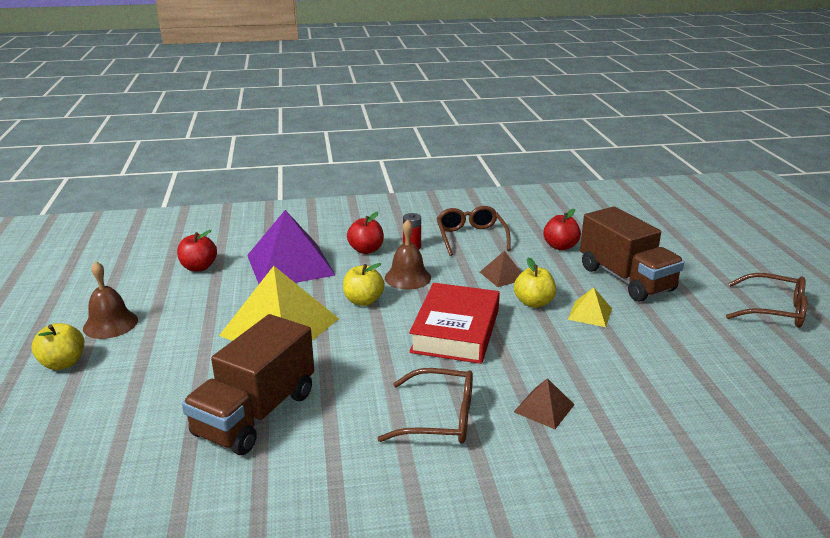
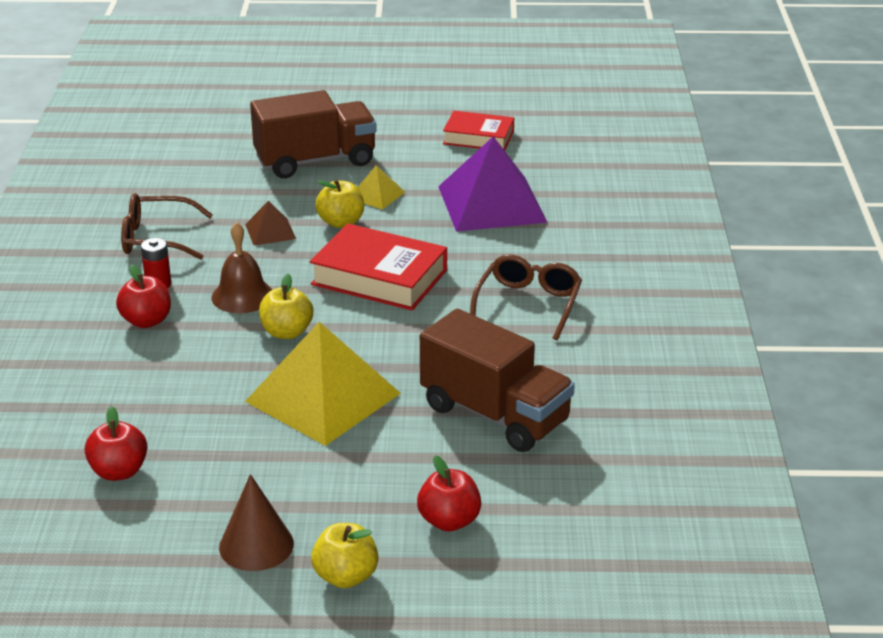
camera: 80 degrees left, 5 degrees up
(110, 324) = (256, 545): brown bell -> brown cone
(290, 265) = (157, 386): purple pyramid -> purple pyramid (492, 204)
(544, 408) = (527, 248): brown pyramid -> none
(560, 246) = (218, 183): red apple -> red apple (449, 521)
(746, 356) = (478, 137): none -> red book
(774, 310) = (409, 104): brown glasses -> none

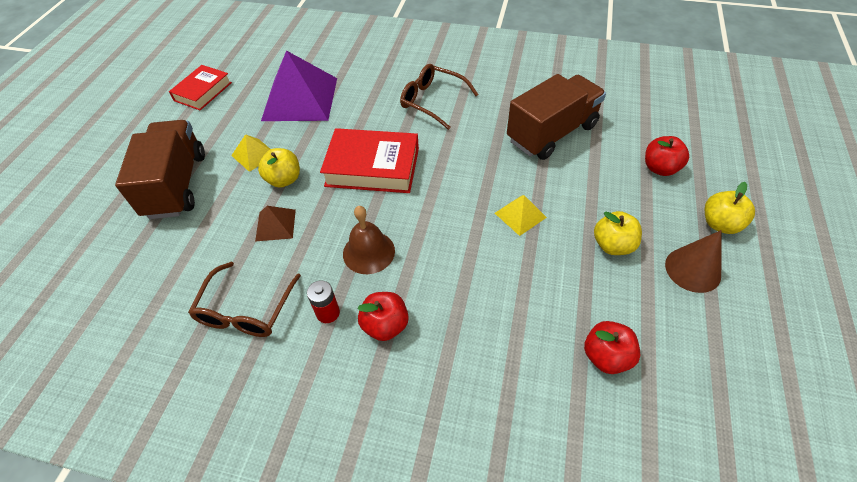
camera: 75 degrees left, 20 degrees up
(287, 332) = (431, 228): yellow apple -> yellow apple (612, 245)
(323, 397) = (520, 215): yellow pyramid -> yellow pyramid, size x0.46
(379, 277) = (372, 167): red book -> red book turned 60 degrees clockwise

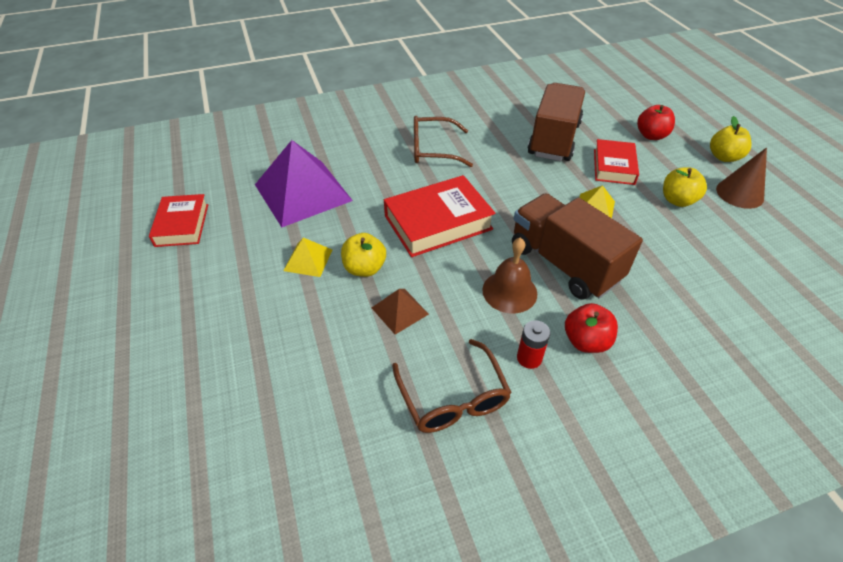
camera: 35 degrees left, 5 degrees down
(177, 185) = (250, 324): brown truck -> brown truck (564, 263)
(583, 183) = (614, 166): none -> red book
(606, 356) = (752, 277): red apple -> none

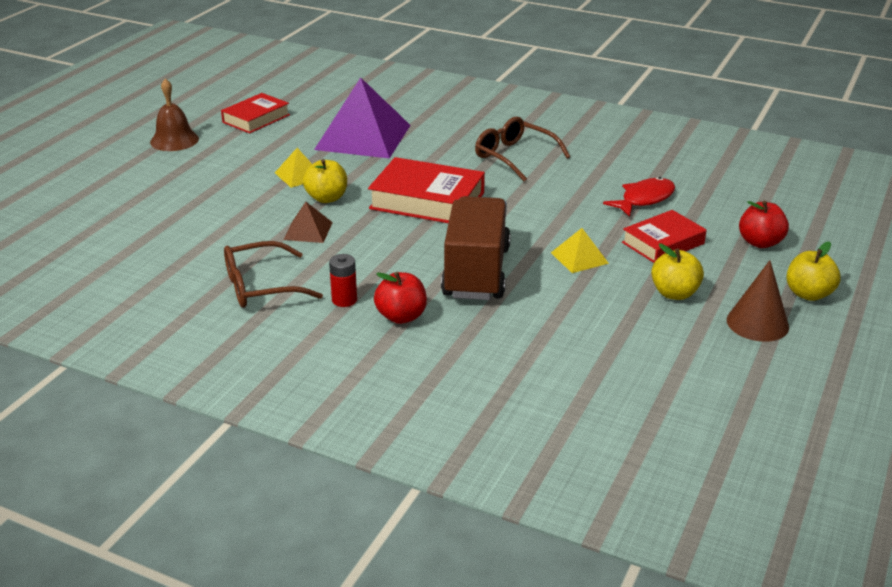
camera: 45 degrees right, 15 degrees down
(453, 398) = (261, 287): brown glasses -> brown glasses turned 45 degrees clockwise
(509, 291) = (401, 263): brown bell -> brown bell (174, 140)
(554, 139) = (644, 199): brown truck -> red fish

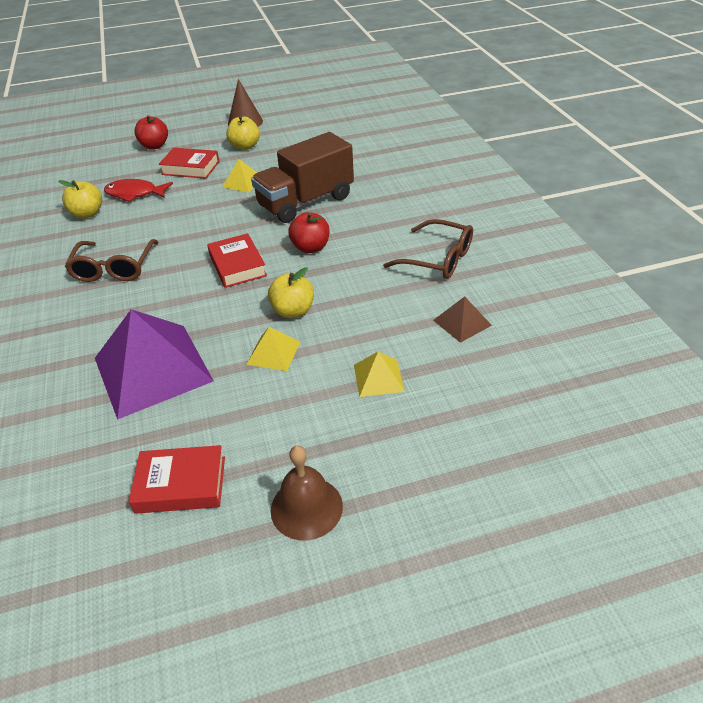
camera: 130 degrees left, 10 degrees up
(204, 196) = (378, 377): none -> yellow pyramid
(308, 231) = (350, 287): brown pyramid -> brown pyramid (462, 322)
(344, 300) = (400, 224): red battery -> none
(401, 316) = (385, 199): red apple -> red apple (311, 248)
(427, 200) = (237, 265): red book -> red book, size x0.65
(808, 294) = (199, 121): yellow apple -> yellow apple (87, 214)

